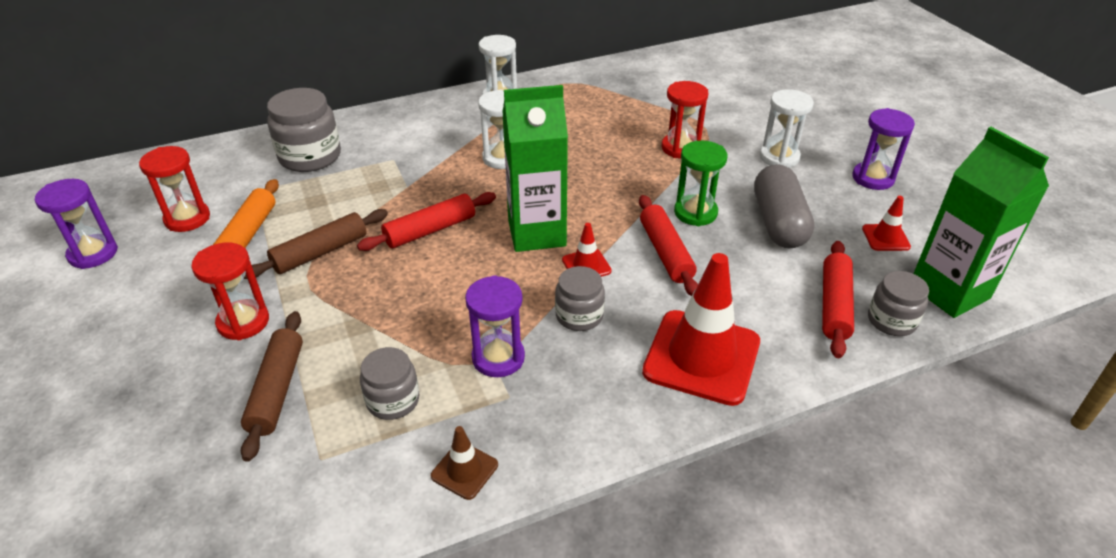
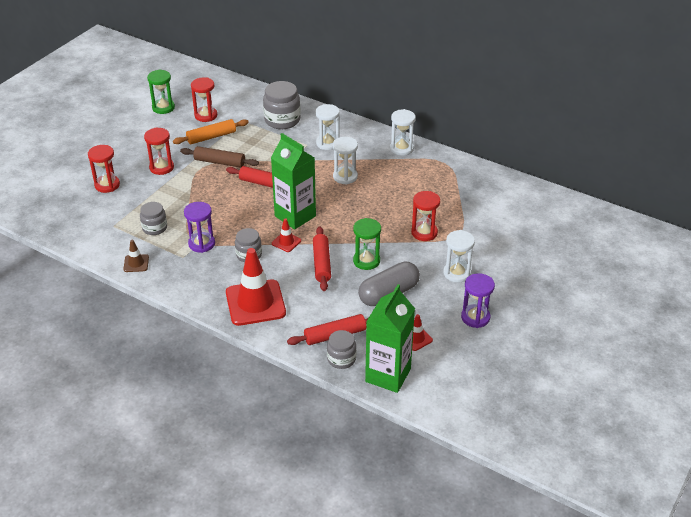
camera: 55 degrees right, 0 degrees up
(93, 254) = (163, 108): purple hourglass -> green hourglass
(192, 416) = (107, 185): none -> red hourglass
(277, 390) = (135, 197): brown rolling pin -> none
(414, 142) = (327, 143): none -> white hourglass
(666, 252) = (322, 263): red rolling pin -> red rolling pin turned 45 degrees counterclockwise

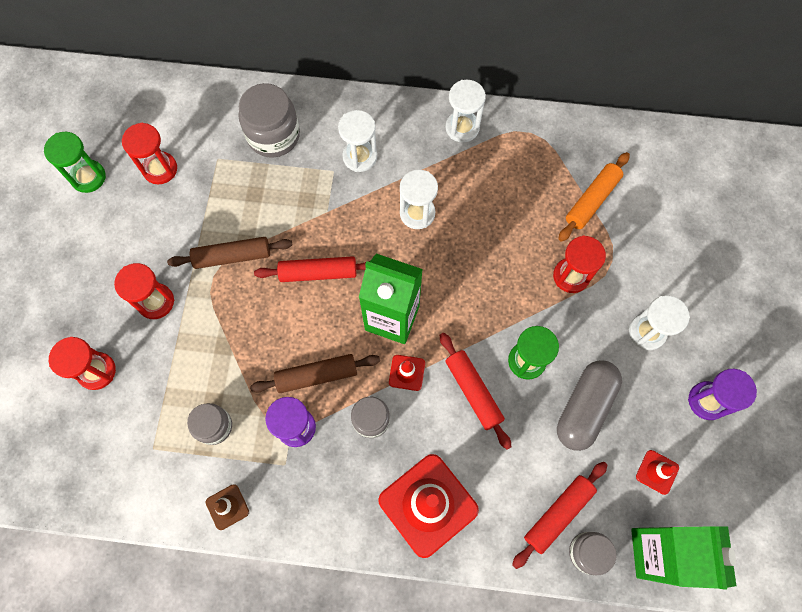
camera: 25 degrees left, 30 degrees up
(211, 137) = (192, 210): orange rolling pin -> orange rolling pin (592, 200)
(230, 226) = (316, 376): none -> brown rolling pin

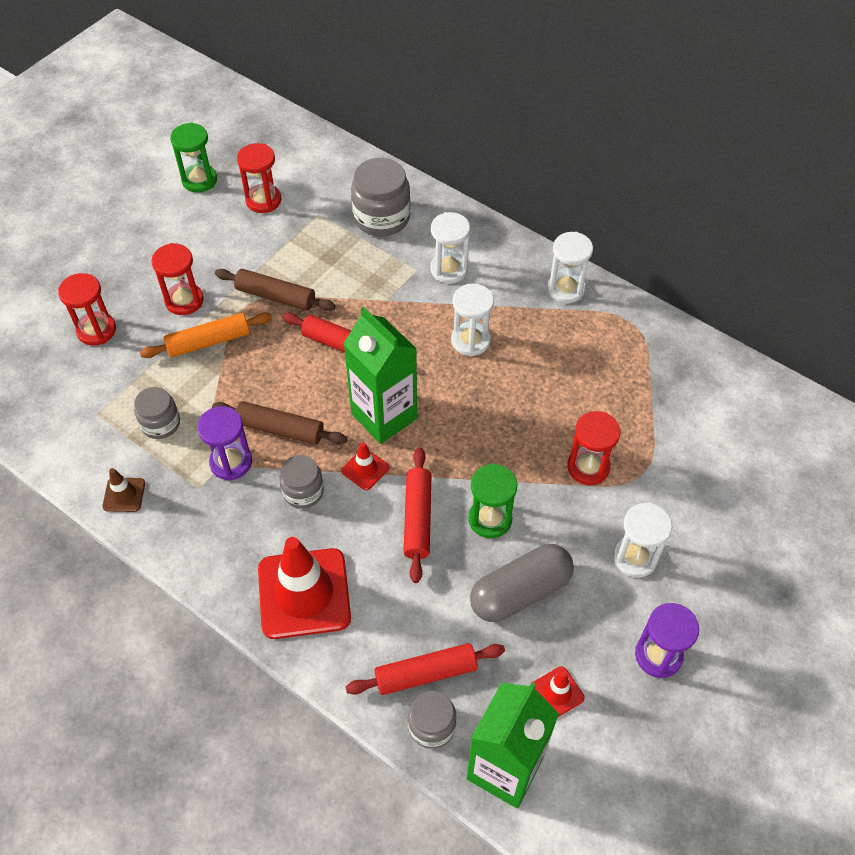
camera: 30 degrees right, 15 degrees down
(592, 200) = (656, 411): orange rolling pin -> orange rolling pin (208, 342)

